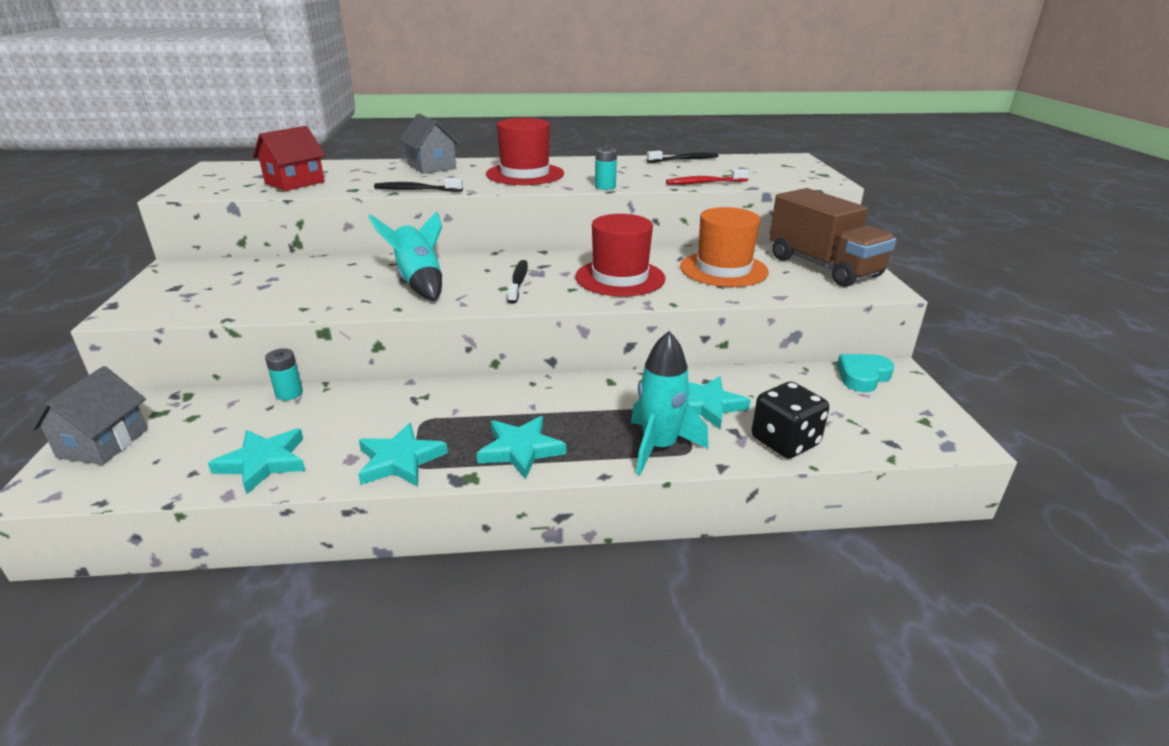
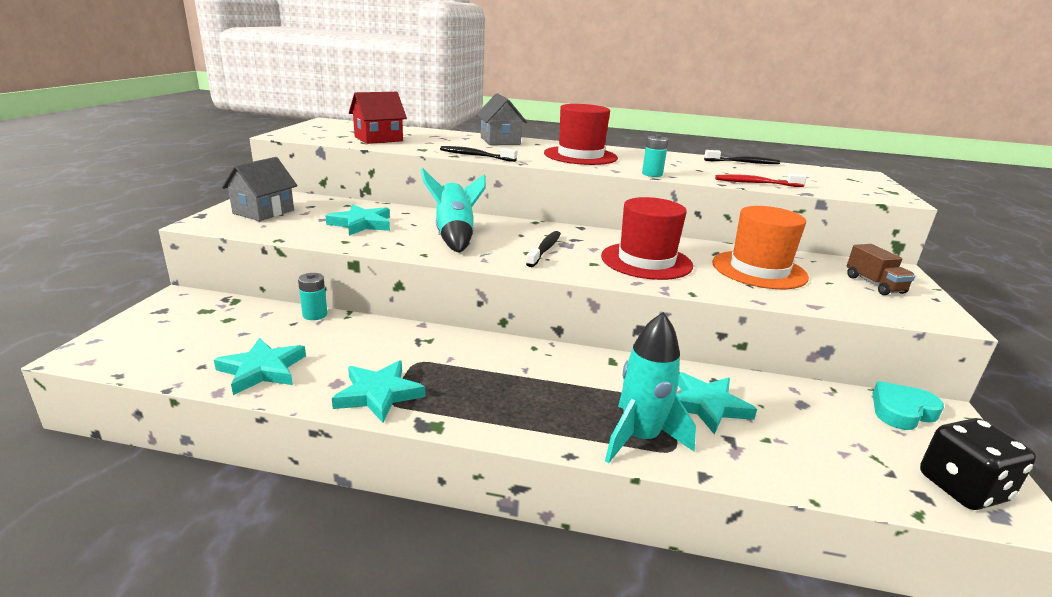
camera: 15 degrees right, 5 degrees down
(103, 443) = (150, 326): grey house -> grey house (263, 212)
(520, 450) = (495, 409): turquoise star -> turquoise star (361, 224)
(785, 442) = (786, 464): black dice -> black dice (962, 488)
(823, 267) = (874, 284): brown truck -> brown truck, size x0.47

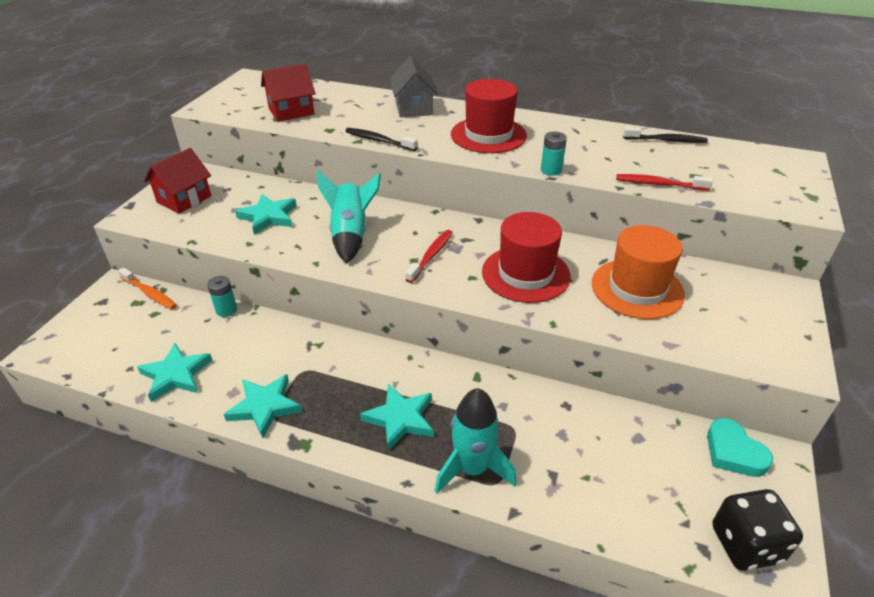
camera: 10 degrees right, 15 degrees up
(220, 303) = (150, 293): none -> orange toothbrush
(263, 212) = (184, 199): grey house -> red house
(545, 249) = (431, 256): black toothbrush -> red toothbrush
(707, 405) = (546, 435): turquoise star -> turquoise star (400, 419)
(874, 284) = (751, 313): brown truck -> none
(901, 411) = (733, 452): turquoise heart -> turquoise heart turned 105 degrees counterclockwise

